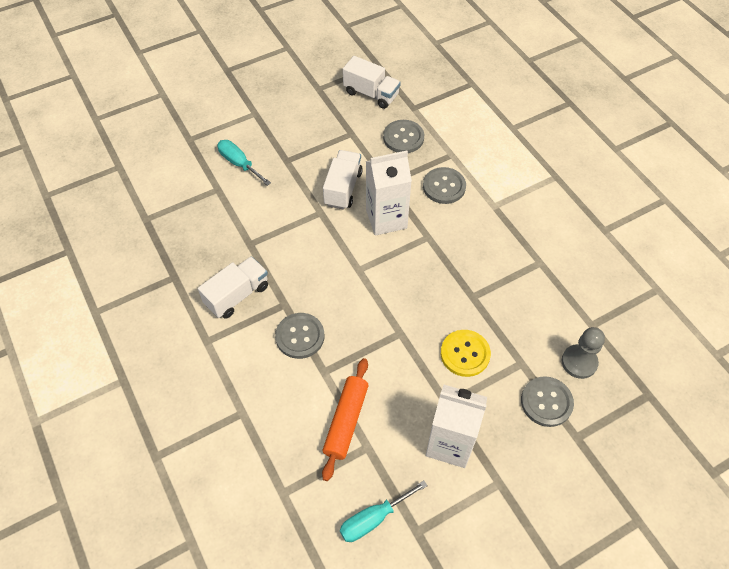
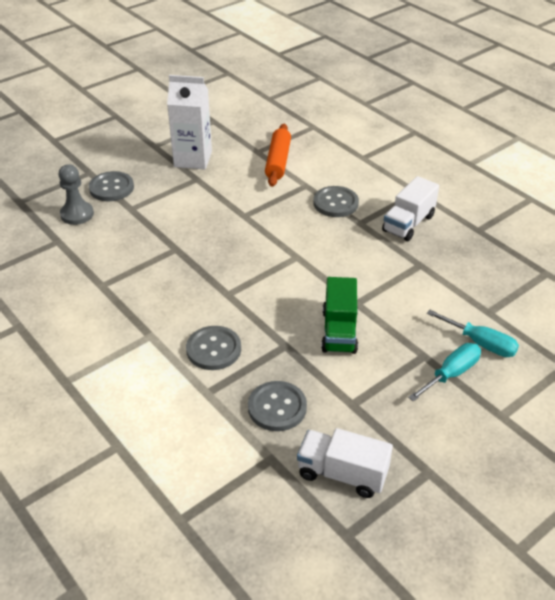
camera: 170 degrees right, 15 degrees down
(343, 188) = (339, 331): white truck -> green truck
(373, 519) = (245, 123): turquoise screwdriver -> turquoise screwdriver (451, 374)
(386, 219) = (278, 305): white carton -> none
(465, 354) = (182, 208): yellow button -> none

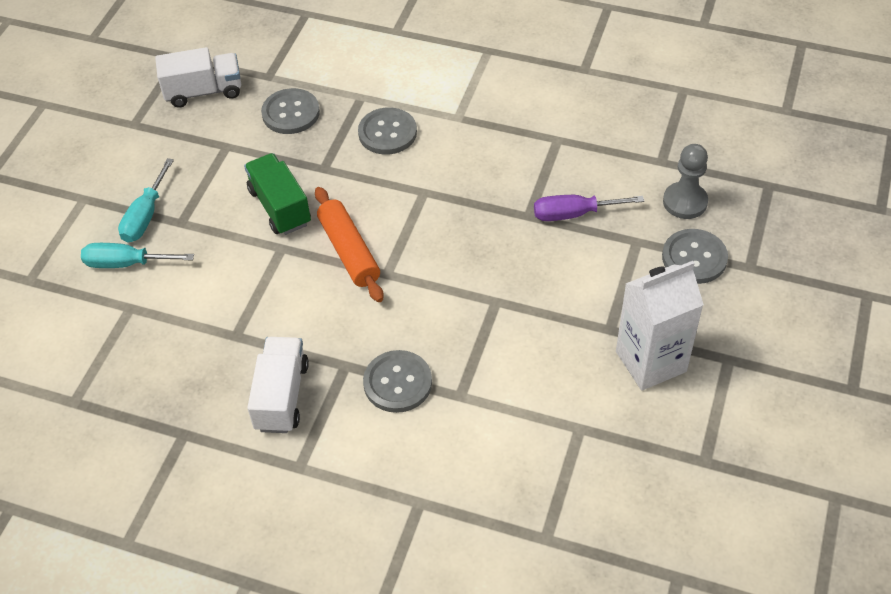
camera: 150 degrees right, 10 degrees up
(148, 237) = (573, 214): none -> purple screwdriver
(278, 161) = (533, 422): orange rolling pin -> orange rolling pin (349, 251)

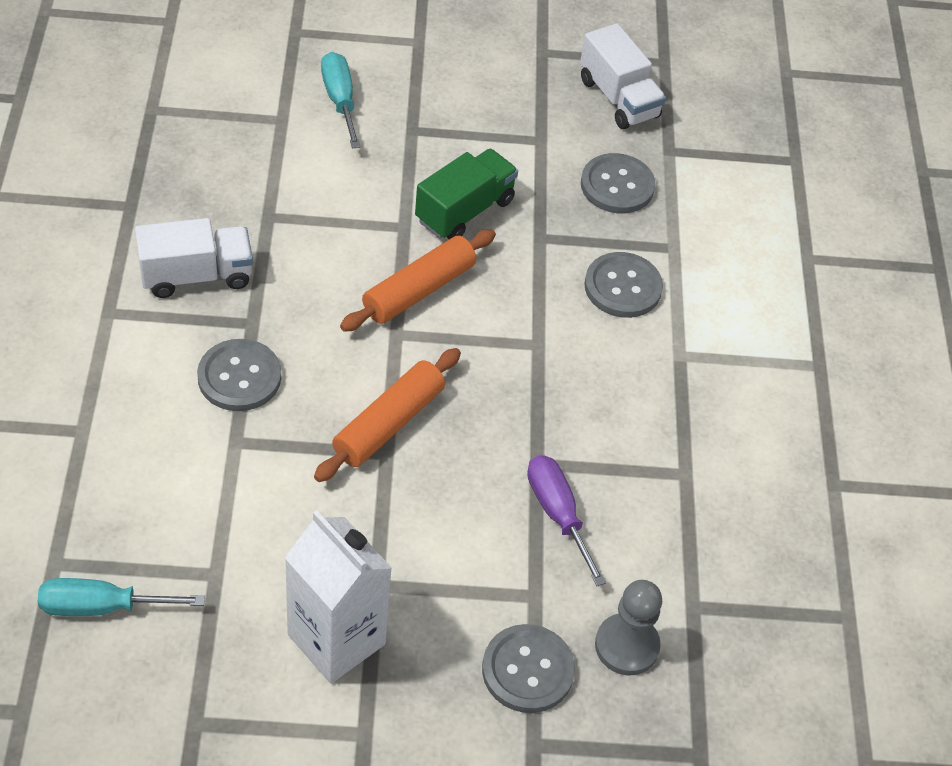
camera: 65 degrees right, 0 degrees up
(145, 216) = (411, 98): turquoise screwdriver -> turquoise screwdriver (102, 606)
(470, 294) = (389, 423): none -> orange rolling pin

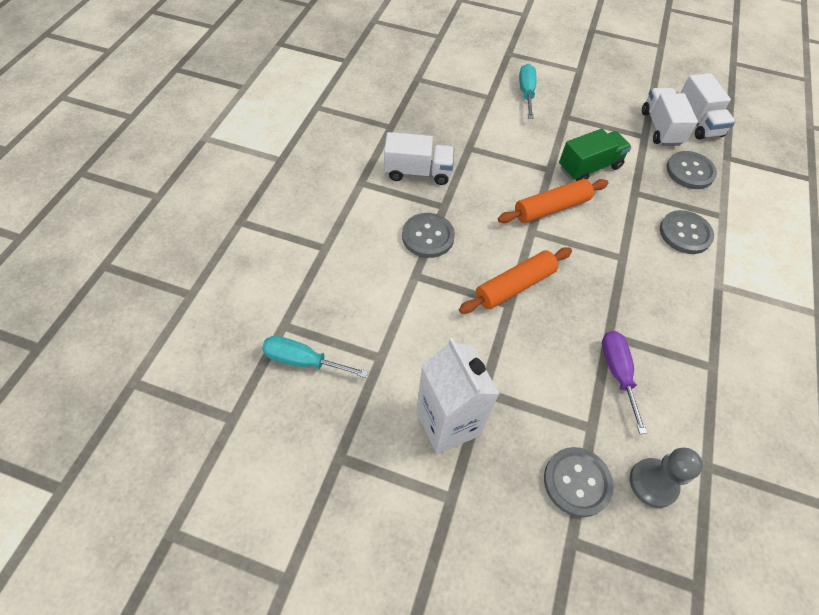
camera: 20 degrees right, 5 degrees up
(563, 121) = (661, 128): none -> white truck

